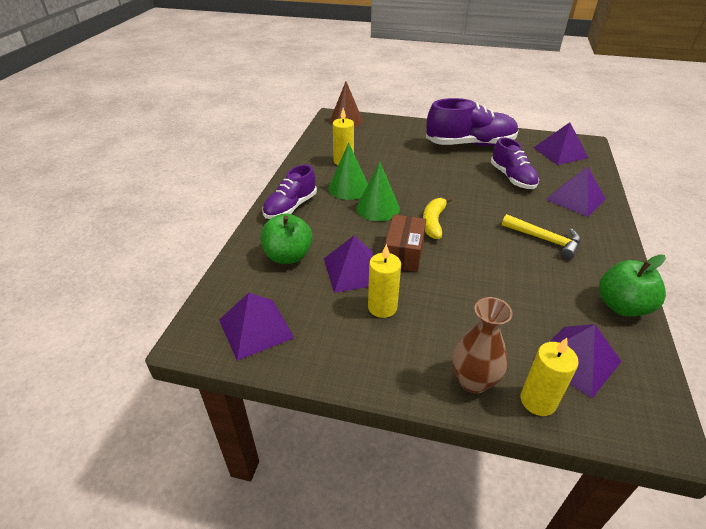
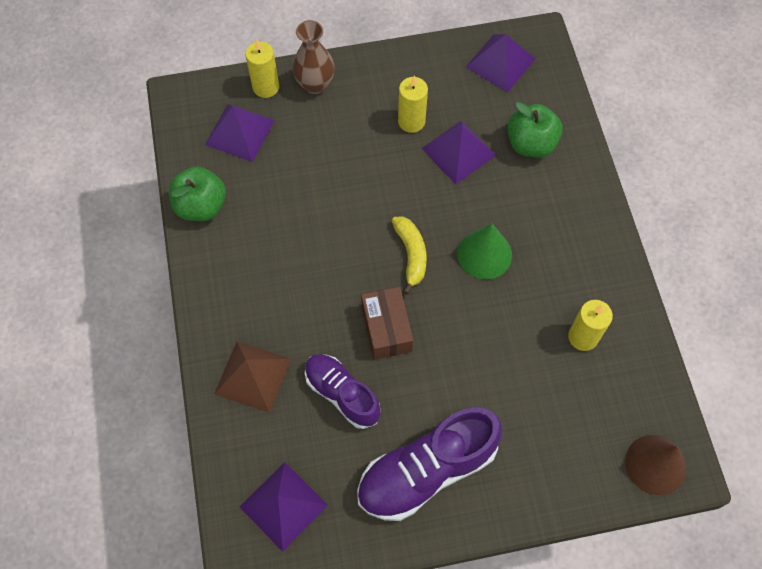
camera: 155 degrees right, 25 degrees up
(290, 207) = (581, 214): purple shoe -> none
(348, 188) = (540, 278): green cone -> none
(404, 253) = (422, 193): brown box -> brown box (386, 329)
(545, 240) = (281, 275): yellow hammer -> none
(575, 199) = (252, 376): purple pyramid -> brown pyramid

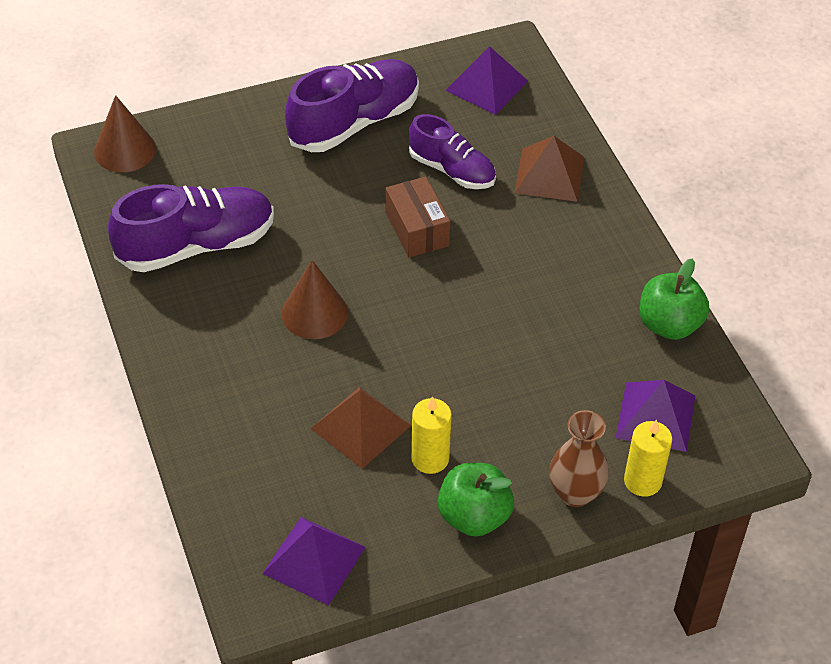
camera: 170 degrees right, 15 degrees down
(411, 255) = (402, 302): yellow banana -> none
(458, 151) = (360, 427): purple pyramid -> brown pyramid
(484, 254) = (314, 313): green cone -> brown cone
(530, 144) = (264, 448): green apple -> green apple (474, 516)
(583, 337) = (196, 245): yellow candle -> purple shoe

